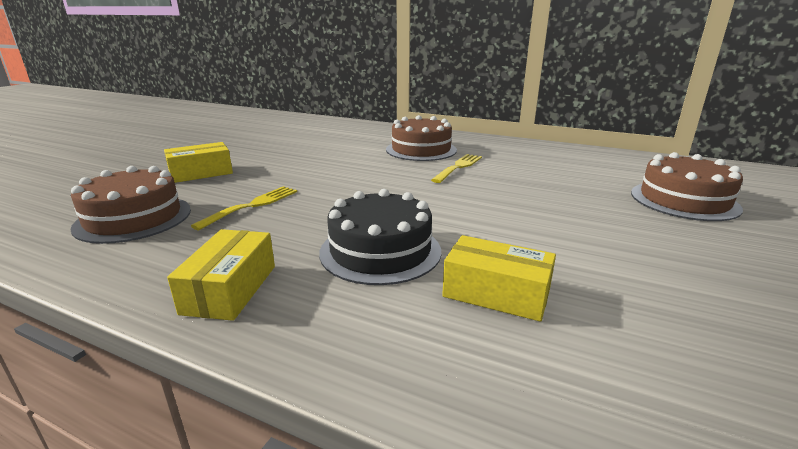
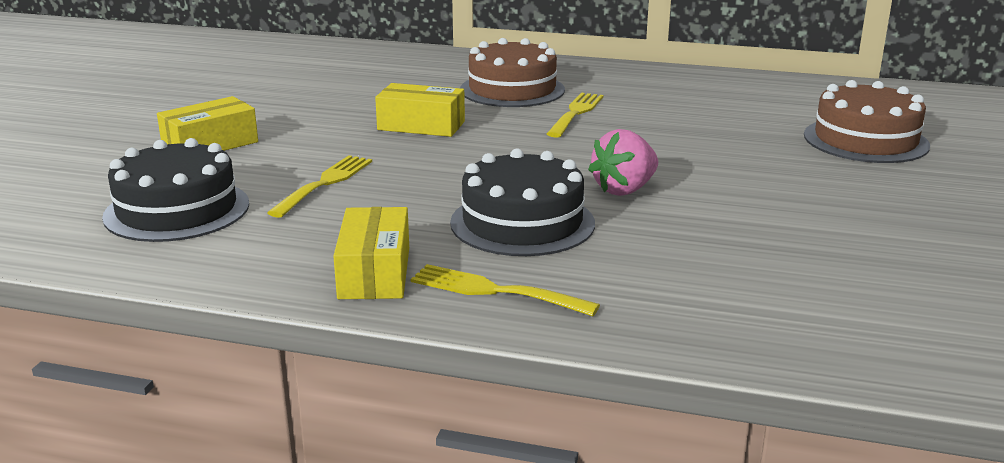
camera: 10 degrees left, 0 degrees up
(133, 218) = (177, 210): brown cake -> black cake
(321, 321) = (495, 291): none -> yellow fork
(476, 228) = (624, 190): none -> pink strawberry
(496, 293) = (666, 252): yellow box -> yellow box (421, 125)

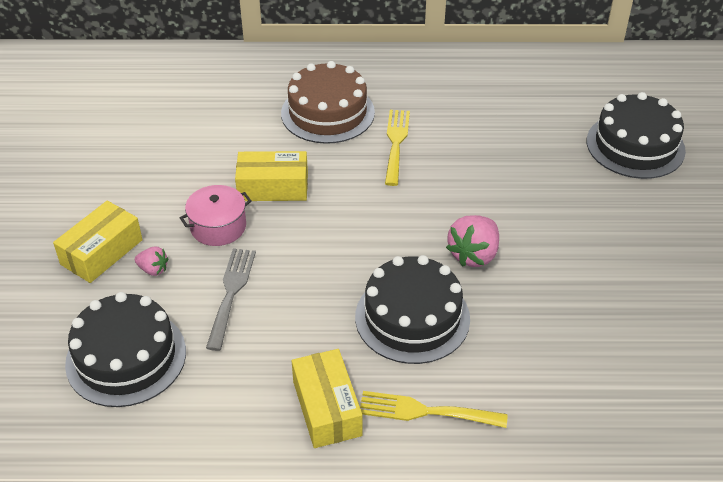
camera: 15 degrees left, 20 degrees up
(254, 160) = (153, 269): none -> pink strawberry
(324, 184) = (231, 293): yellow fork -> grey fork
(344, 142) = (218, 227): none -> pink pot
(865, 140) = (635, 145): brown cake -> black cake

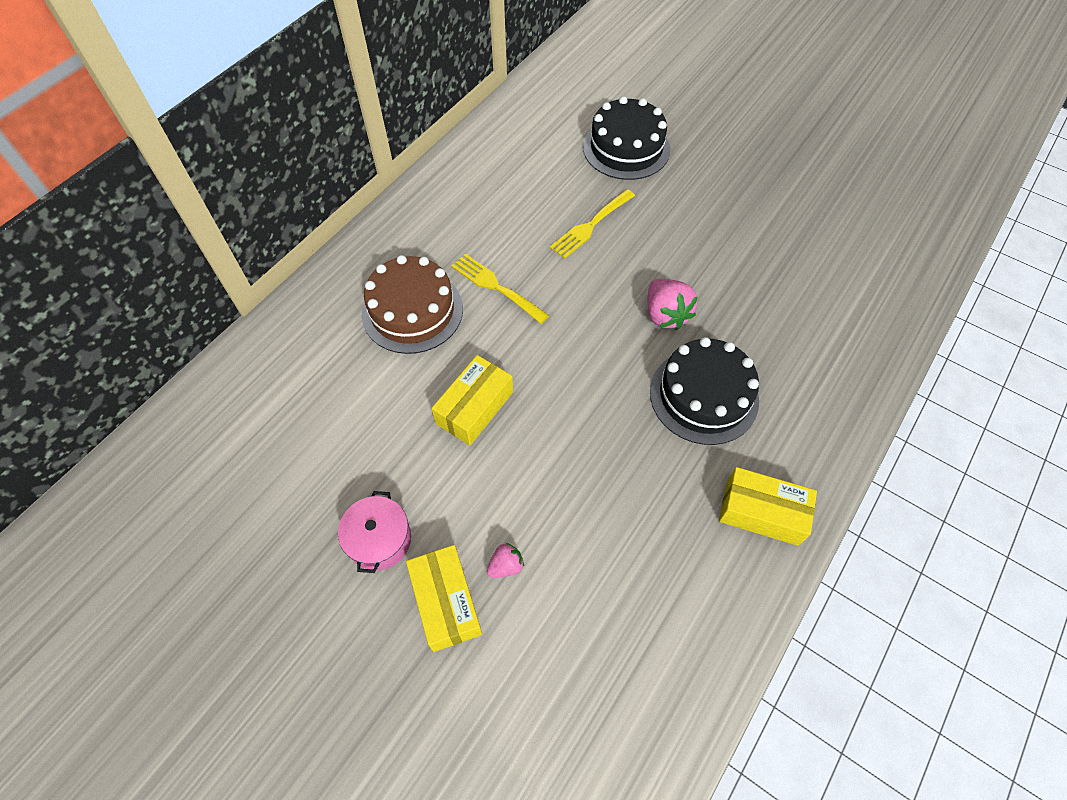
camera: 55 degrees left, 15 degrees up
(126, 357) = (603, 648): black cake -> none
(218, 227) = (491, 480): pink pot -> pink pot (379, 540)
(231, 293) = (584, 515): grey fork -> none
(426, 411) = (805, 444): yellow fork -> yellow fork (591, 225)

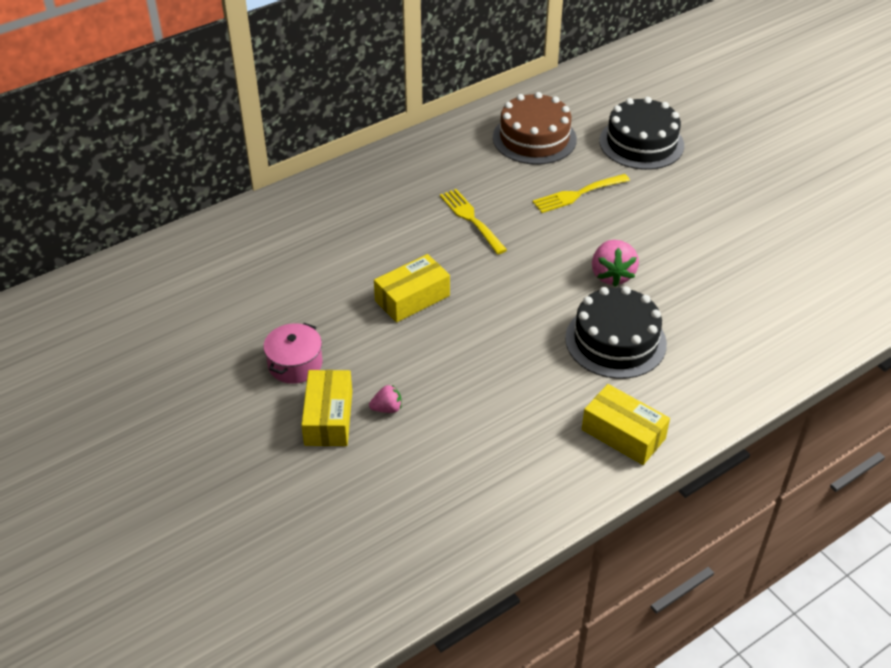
camera: 20 degrees right, 15 degrees down
(412, 311) = (392, 219): brown cake -> brown cake (534, 138)

